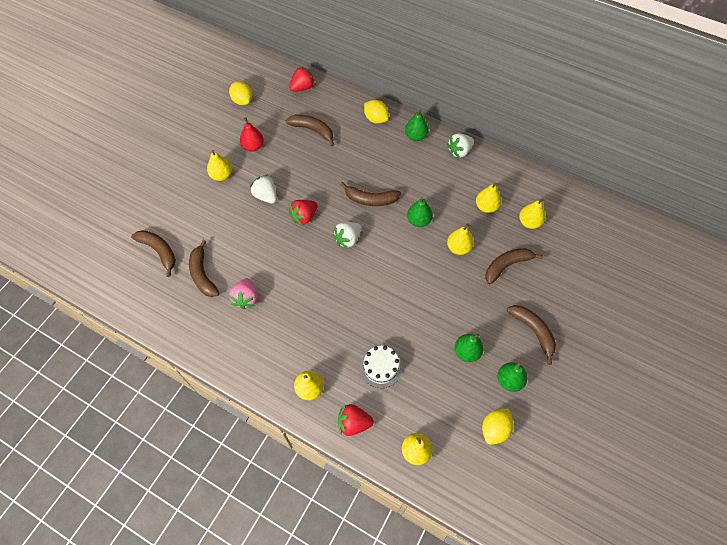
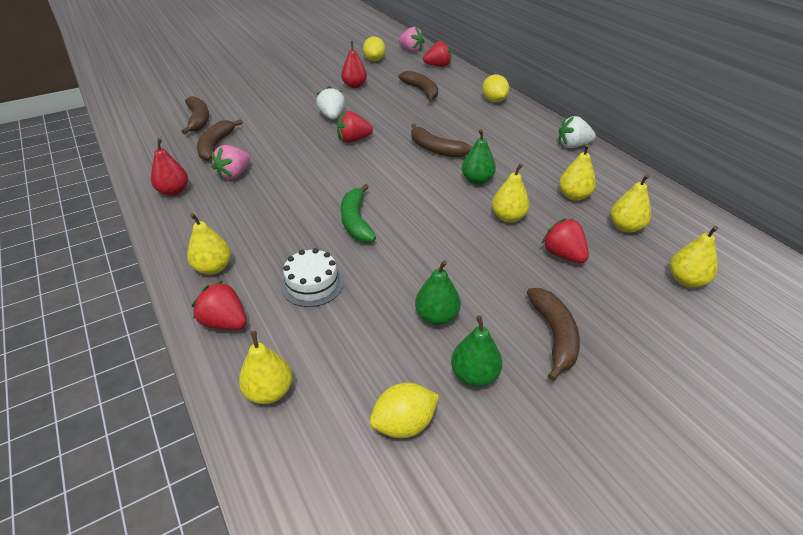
camera: 30 degrees right, 20 degrees down
(217, 338) = (174, 191): none -> red pear
(221, 175) = (306, 94): yellow pear -> yellow pear (686, 280)
(263, 72) = (411, 50): none -> pink strawberry
(348, 239) = (382, 168): white strawberry -> none
(368, 300) = (356, 221): none -> green banana
(416, 136) = (528, 122): green pear -> none
(507, 266) = (563, 255): brown banana -> red strawberry

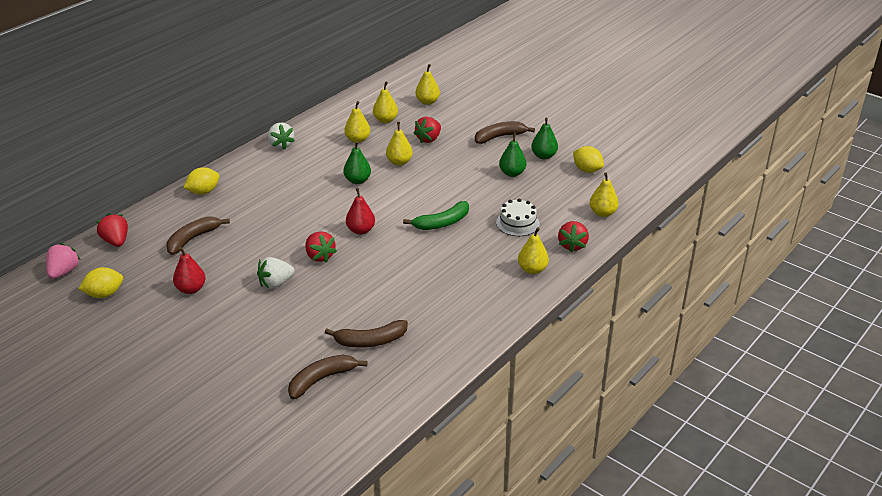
camera: 110 degrees left, 5 degrees down
(174, 191) = (459, 332): red pear -> red pear (361, 230)
(234, 174) = (414, 307): pink strawberry -> none
(436, 149) = (316, 208): brown banana -> none

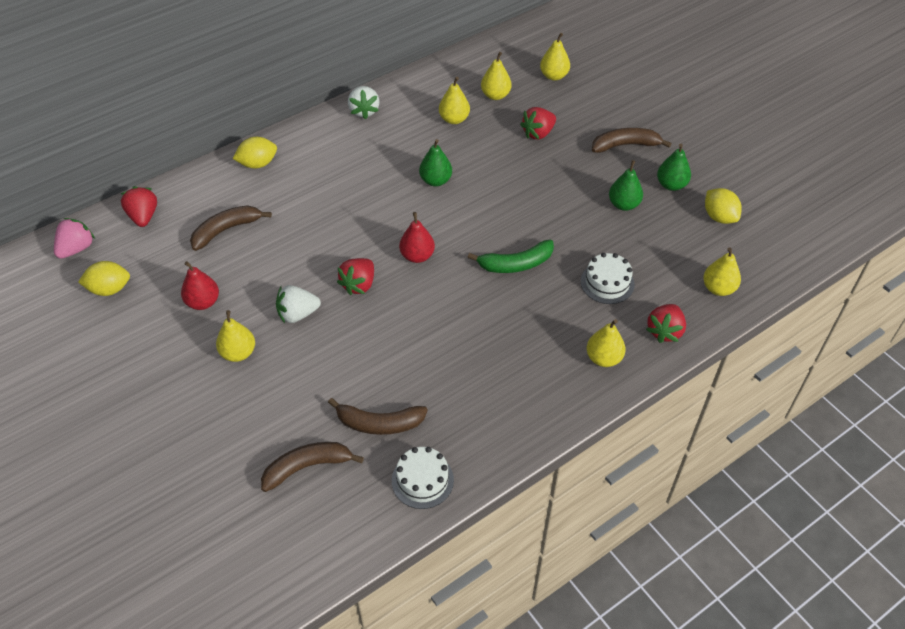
camera: 15 degrees right, 15 degrees up
(319, 256) = (359, 284): red strawberry -> red strawberry turned 45 degrees clockwise
(399, 162) = (493, 162): yellow pear -> yellow pear (238, 353)
(419, 370) = (422, 480): none -> white cake

